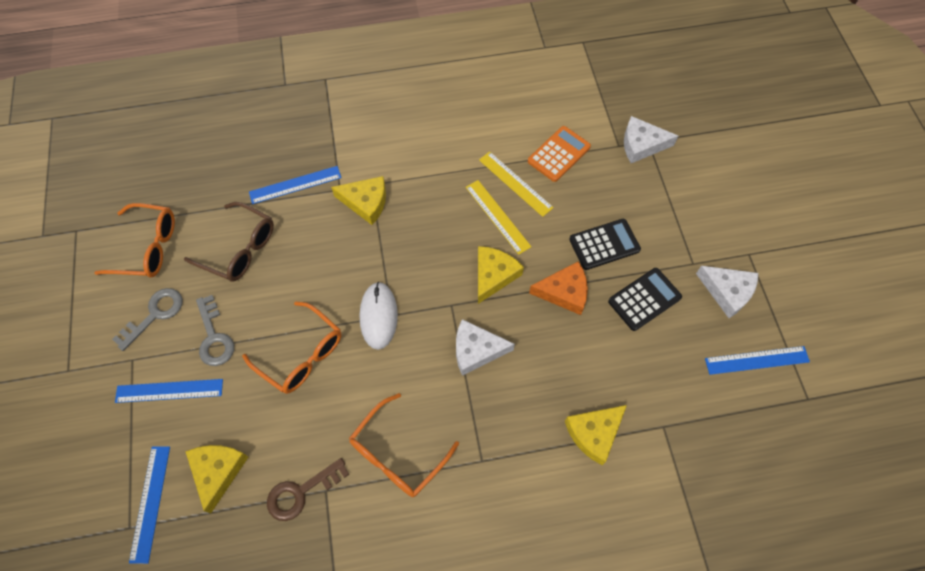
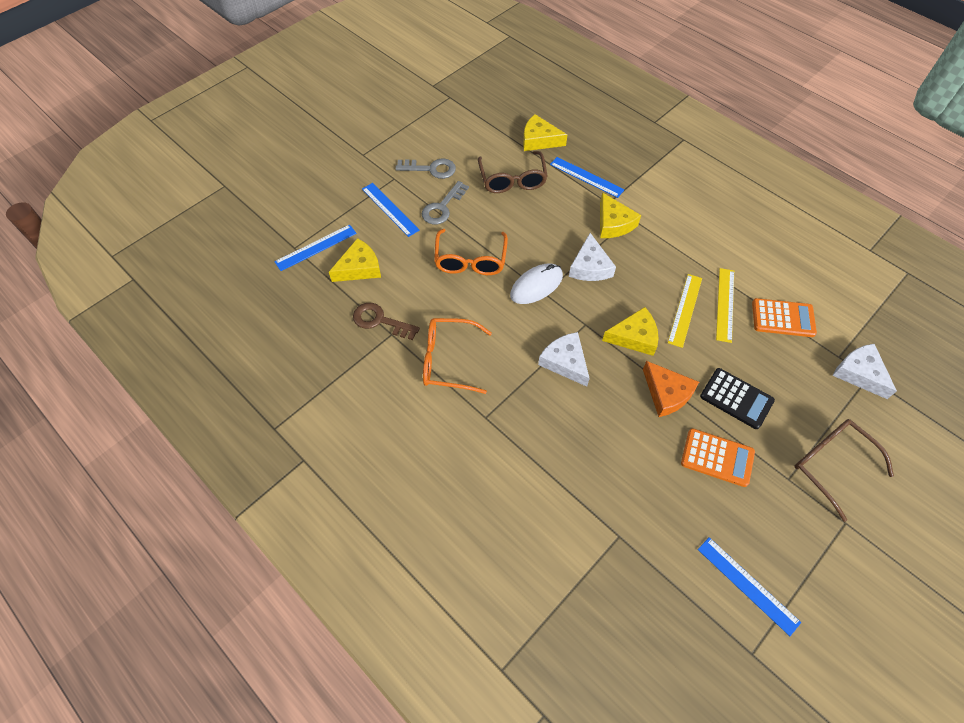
camera: 55 degrees right, 5 degrees down
(147, 247) = (470, 135): orange glasses -> none
(594, 433) = (569, 484): yellow cheese -> yellow cheese (539, 140)
(644, 299) = (717, 458): black calculator -> orange calculator
(700, 225) = (831, 465): none -> brown glasses
(727, 292) = (789, 523): white cheese -> white cheese (590, 266)

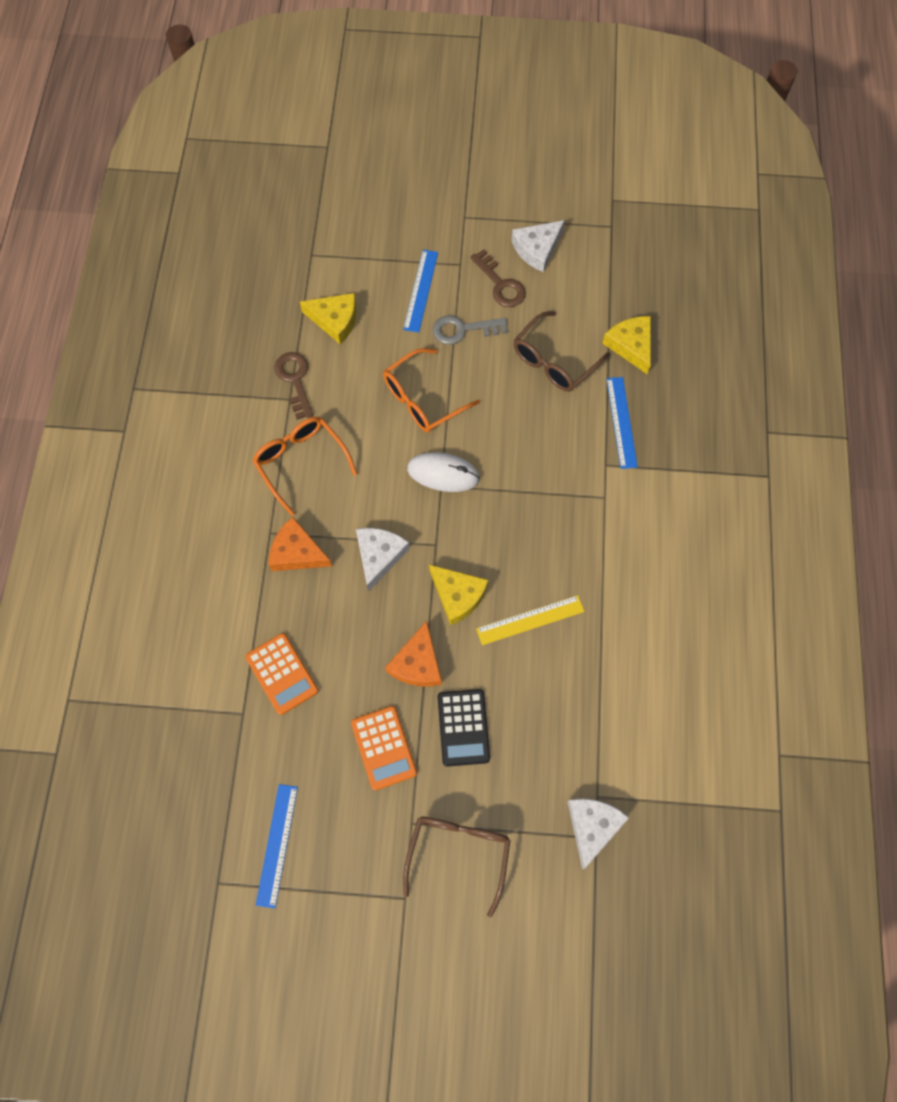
camera: 50 degrees right, 10 degrees up
(316, 247) = (326, 270): blue ruler -> none
(431, 169) = (501, 284): grey key -> brown key
(517, 410) = (297, 552): none -> orange cheese
(590, 266) = (507, 503): white cheese -> white cheese (537, 249)
(613, 223) = (582, 487): yellow cheese -> none
(725, 304) = (570, 652): yellow ruler -> none
(783, 318) = (600, 716): orange calculator -> orange calculator (282, 674)

